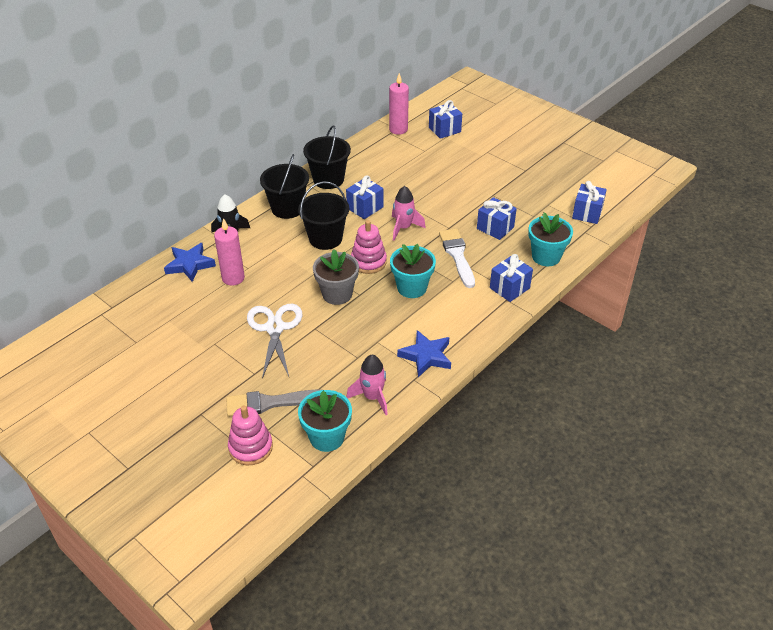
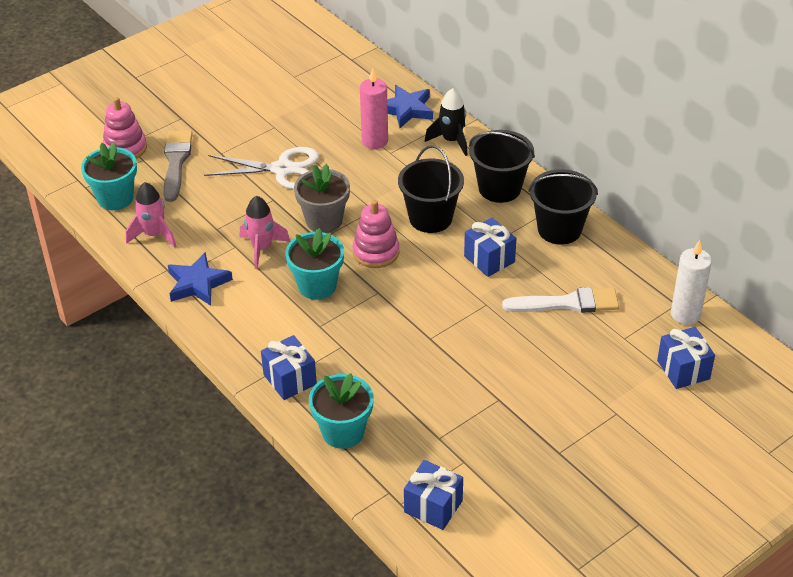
camera: 100 degrees right, 0 degrees up
(398, 129) = (685, 314): pink candle -> white candle
(403, 228) = (438, 292): pink rocket -> pink rocket (262, 248)
(457, 255) = (368, 338): white brush -> white brush (567, 303)
(495, 228) = (419, 387): blue gift -> none

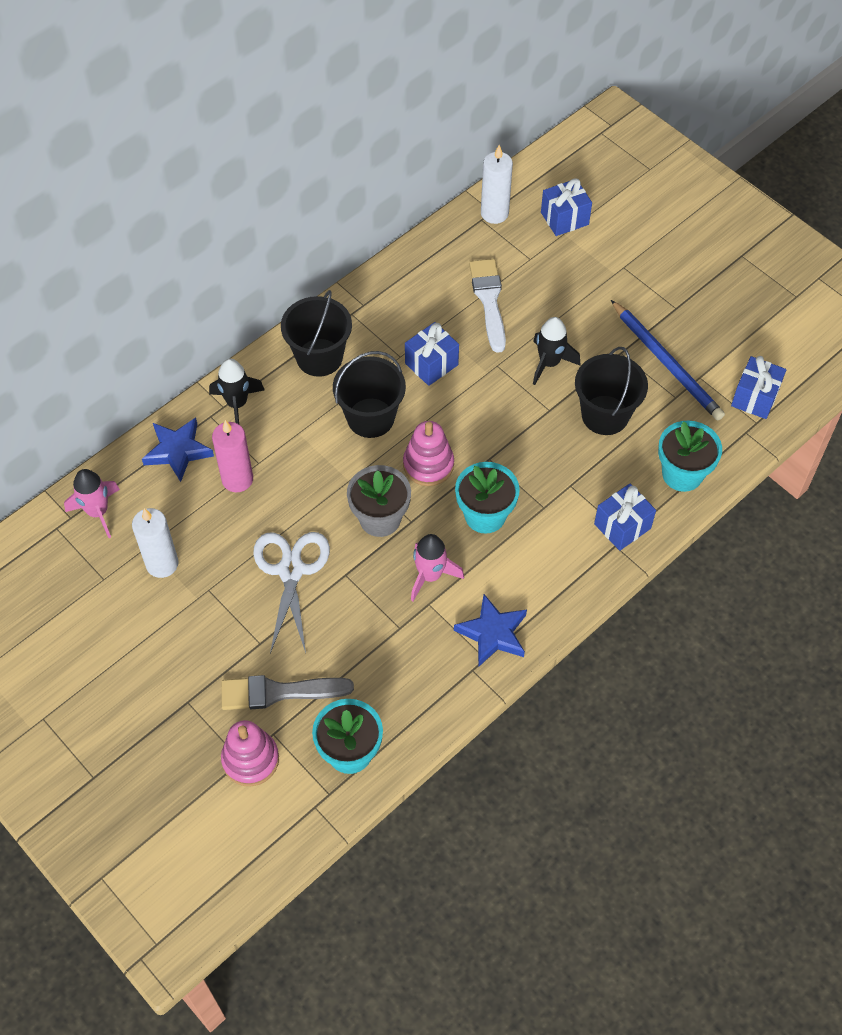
camera: 95 degrees left, 15 degrees up
(154, 235) = (414, 694): pink rocket -> pink rocket (98, 512)
(301, 103) = (162, 564): none -> white candle
(483, 435) = (667, 363): none -> blue pencil
(487, 342) = (549, 363): none -> black rocket
(559, 229) = (382, 306): black bucket -> black bucket (605, 415)

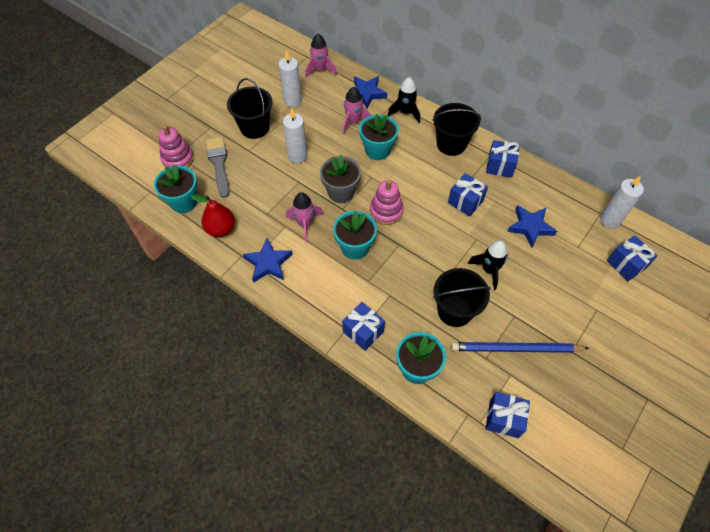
camera: 80 degrees right, 0 degrees up
(237, 479) = (353, 122): pink candle -> pink rocket
(291, 570) = (297, 156): white scissors -> white candle
(307, 456) = (377, 150): none -> turquoise flower pot
(370, 418) = (413, 176): black bucket -> black bucket (255, 127)
(376, 308) = (500, 166): none -> blue gift
(416, 697) = (221, 229): none -> red pear
(489, 300) = (530, 227): white brush -> blue star
(667, 363) = (515, 349): blue pencil -> blue pencil turned 45 degrees clockwise

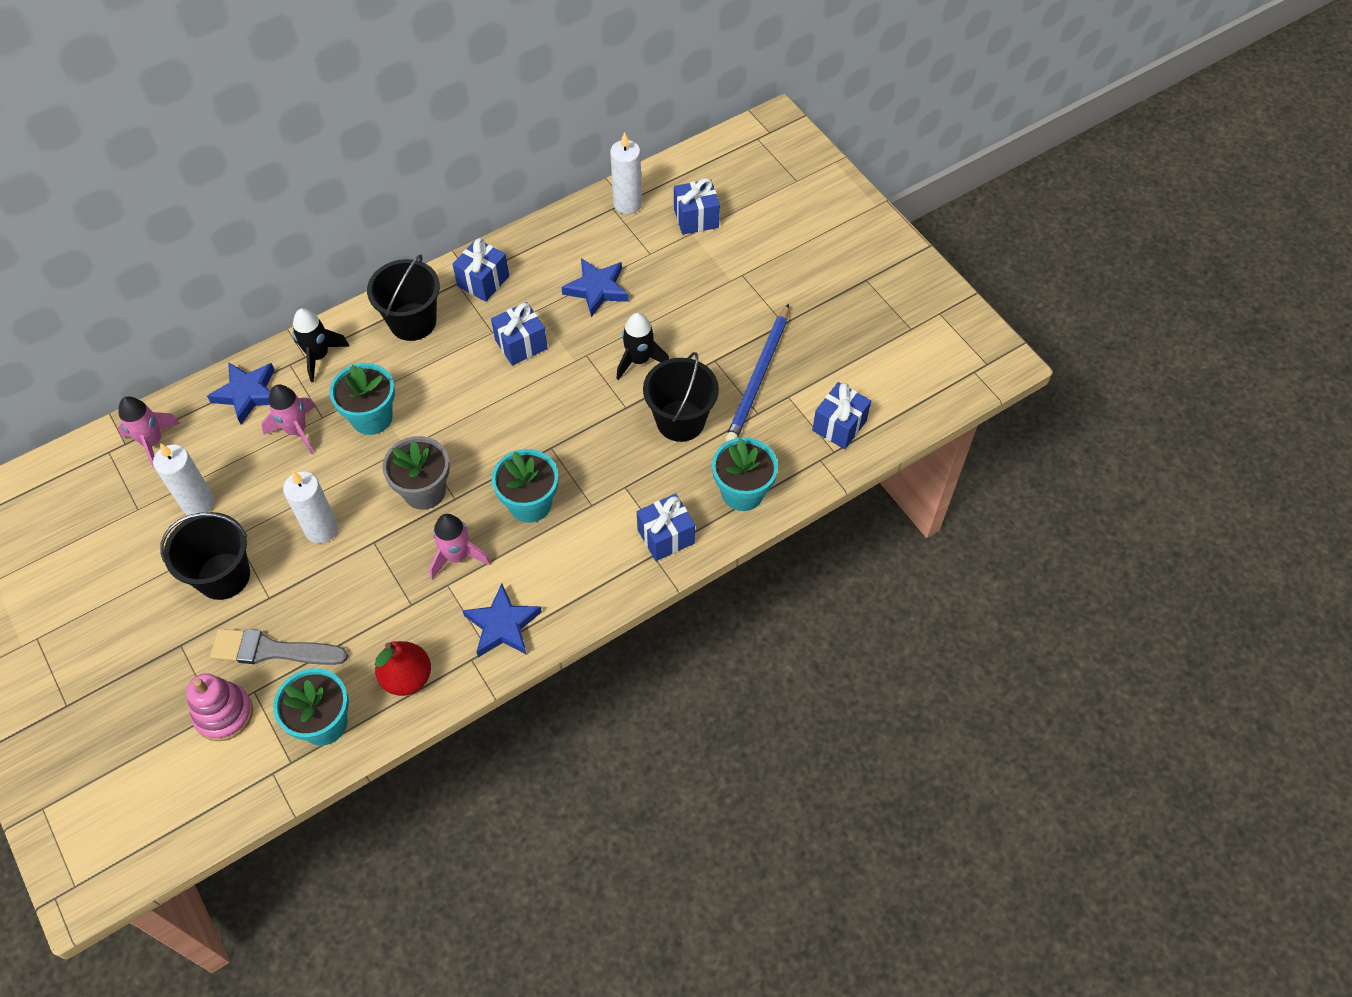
camera: 70 degrees left, 0 degrees up
(386, 211) = (488, 444): pink stacking toy -> none

